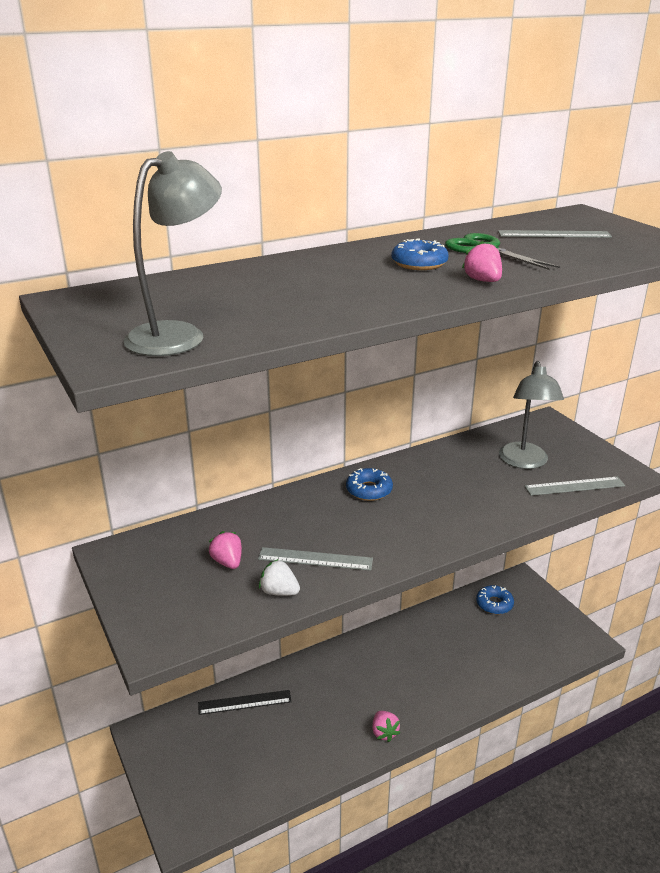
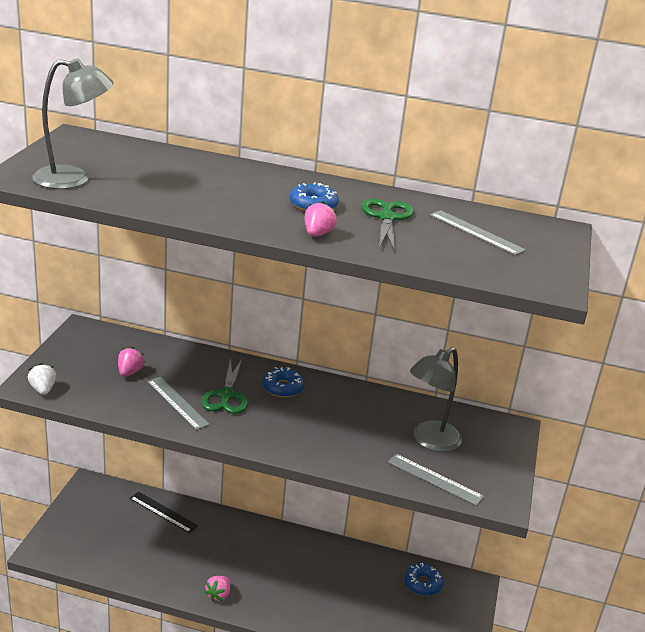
camera: 40 degrees right, 0 degrees up
(279, 592) = (127, 405): white strawberry -> white strawberry (43, 389)
(341, 525) = (226, 395): none -> green scissors

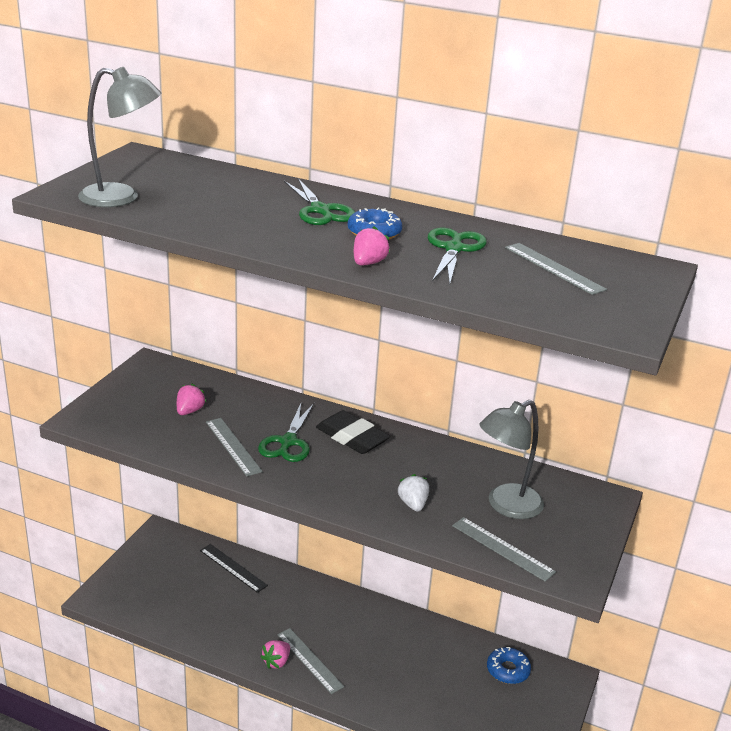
camera: 10 degrees right, 0 degrees up
(43, 389) = (94, 424): white strawberry -> white strawberry (413, 504)
(248, 591) = (309, 660): none -> grey ruler
(259, 186) = (320, 210): none -> green scissors
(283, 388) = (352, 437): blue donut -> black eraser

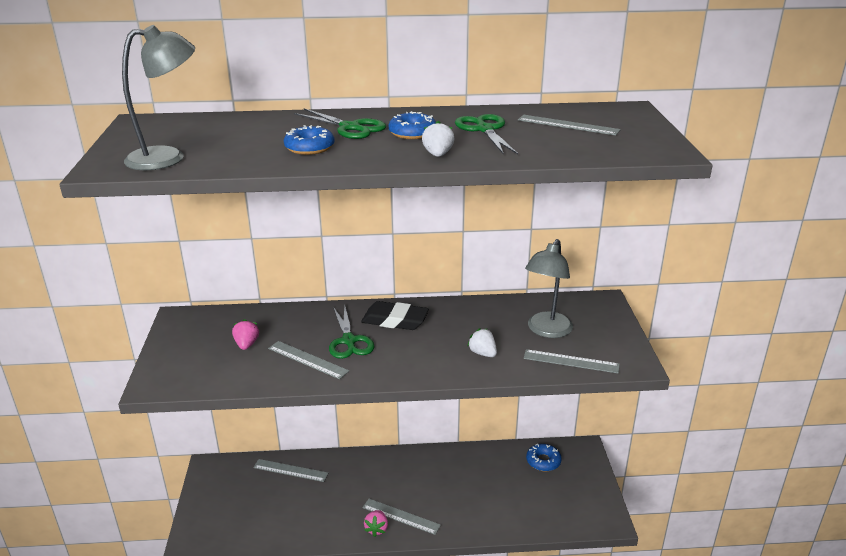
camera: 25 degrees left, 0 degrees up
(233, 568) = (290, 470): black ruler -> grey ruler
(255, 221) = (309, 148): none -> blue donut
(368, 263) = (438, 155): pink strawberry -> white strawberry

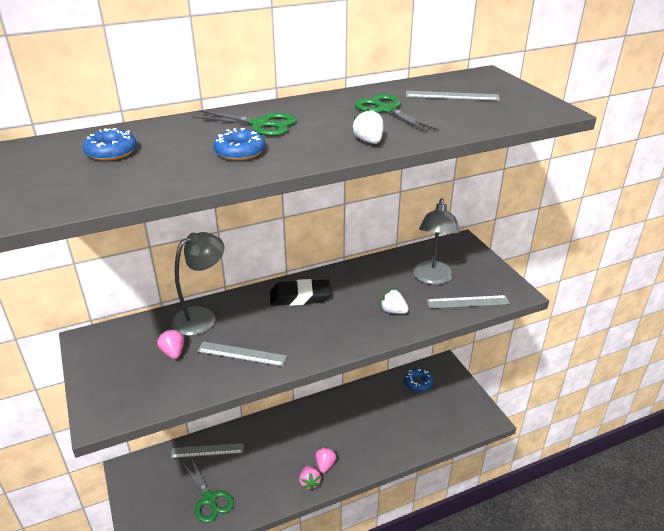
camera: 20 degrees left, 5 degrees up
(168, 157) = (97, 186): grey lamp -> grey lamp (202, 317)
(349, 341) = (270, 326): green scissors -> green scissors (209, 499)
(401, 516) = (325, 465): grey ruler -> pink strawberry
(412, 133) = (325, 122): blue donut -> blue donut (111, 152)

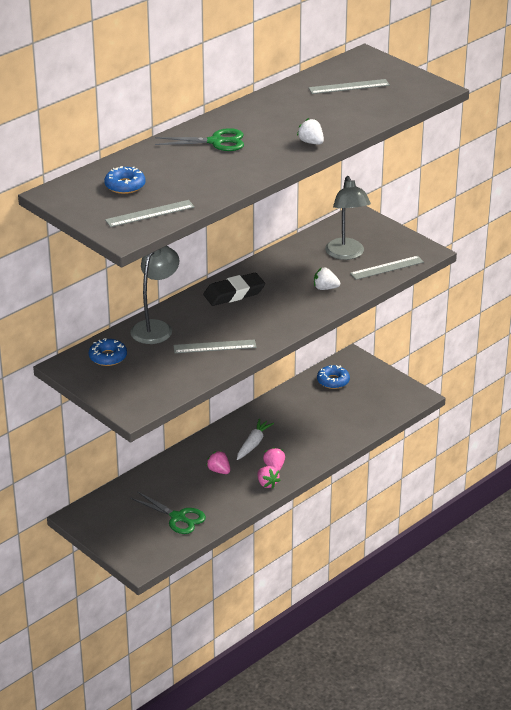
camera: 20 degrees left, 0 degrees up
(173, 352) = (154, 358): pink strawberry -> pink strawberry (219, 471)
(207, 450) = (149, 484): grey ruler -> grey ruler (150, 213)
(240, 152) = (222, 168): blue donut -> blue donut (108, 357)
(319, 432) = (253, 444): none -> white carrot
(386, 110) = (304, 110): green scissors -> none

